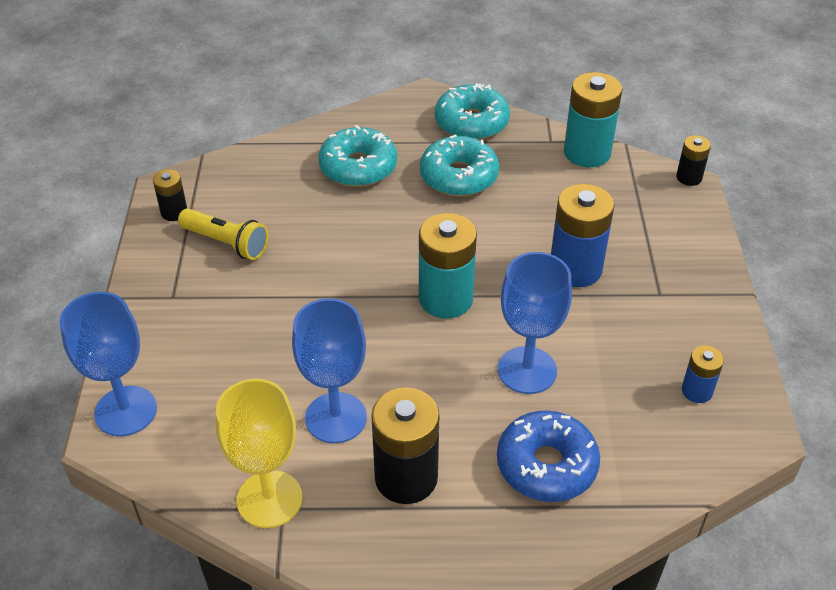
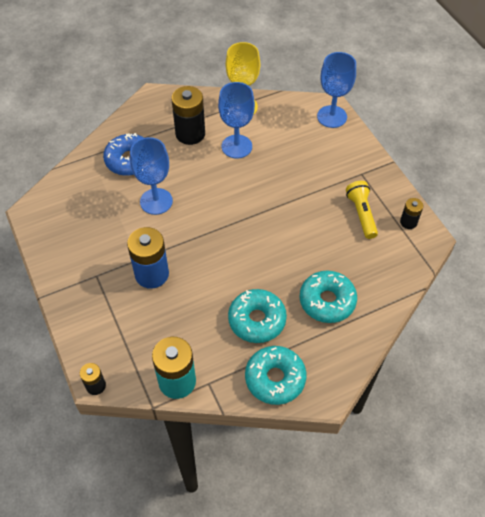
camera: 155 degrees right, 10 degrees up
(226, 243) = (361, 214): yellow flashlight -> yellow flashlight turned 75 degrees clockwise
(446, 299) = (218, 226): turquoise battery -> none
(697, 391) = (64, 222): blue battery -> none

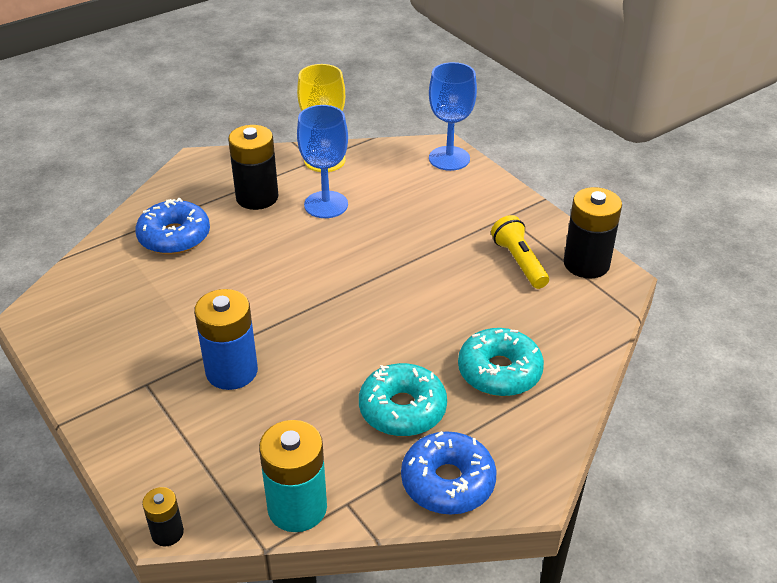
camera: 10 degrees left, 15 degrees down
(156, 201) = (222, 281): blue goblet -> none
(275, 378) = (448, 482): turquoise donut -> blue donut
(408, 222) = (586, 264): black battery -> black battery, size x1.89

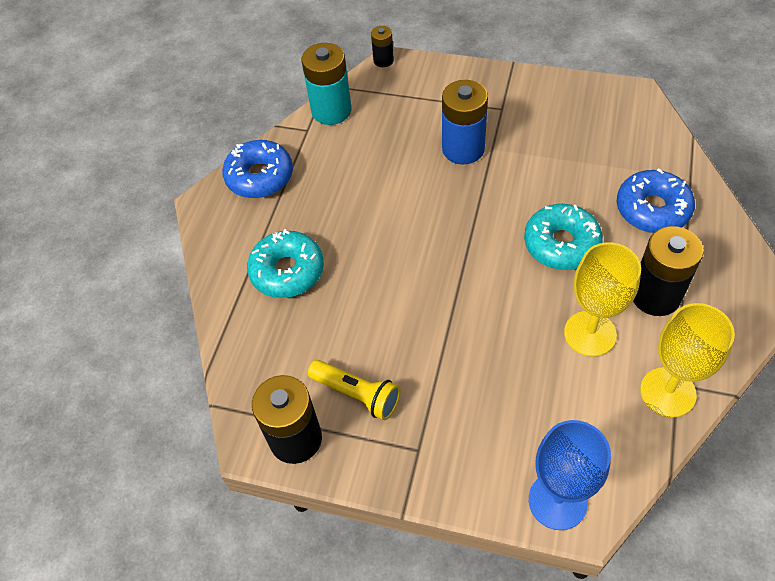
camera: 145 degrees right, 15 degrees up
(326, 205) = (590, 333): blue goblet -> yellow goblet
(402, 409) = (328, 199): turquoise donut -> turquoise donut (561, 244)

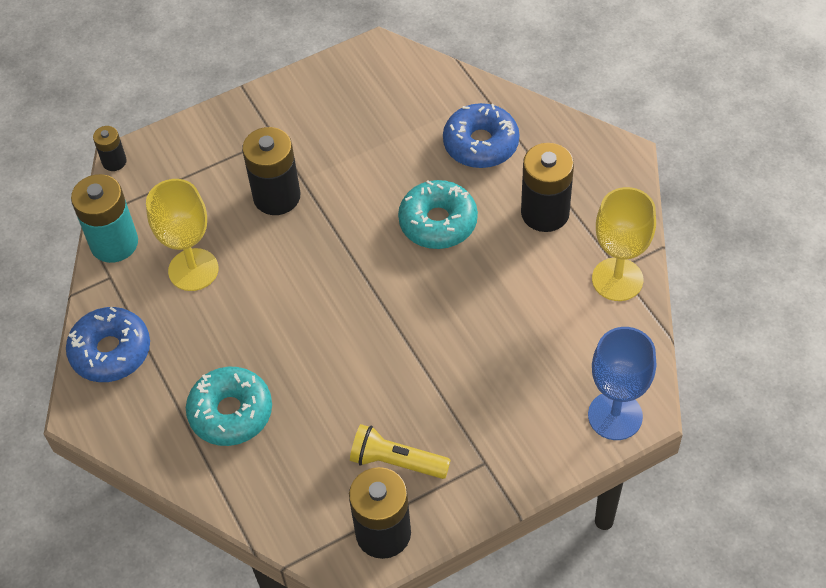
camera: 45 degrees left, 0 degrees up
(357, 394) = (396, 461): yellow flashlight -> yellow flashlight turned 150 degrees counterclockwise
(463, 149) = (277, 196): blue battery -> black battery
(590, 333) = (525, 277): yellow goblet -> yellow goblet (193, 270)

